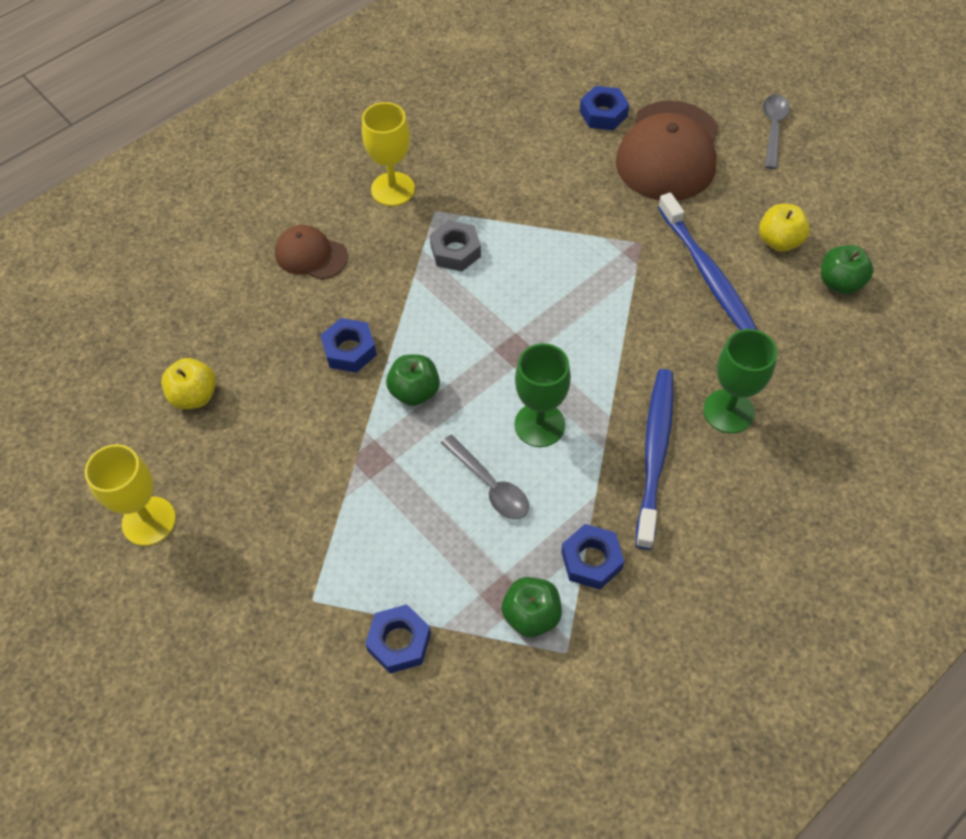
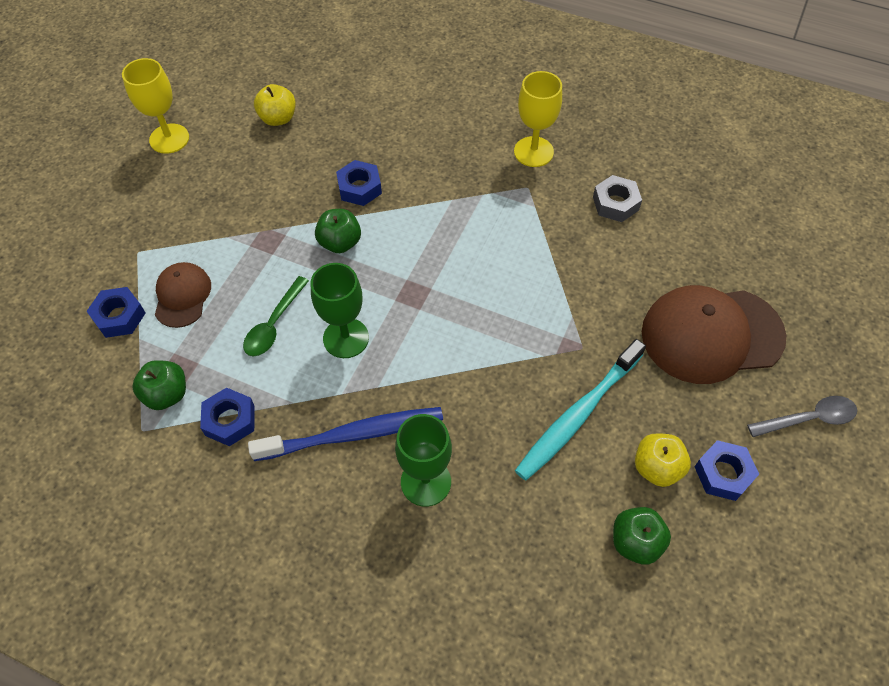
camera: 65 degrees right, 0 degrees up
(311, 255) = (437, 129): brown cap -> brown cap (182, 296)
(455, 251) = (493, 216): grey nut -> grey nut (615, 203)
(490, 485) = (274, 324): grey spoon -> green spoon
(603, 114) = (722, 266): blue nut -> blue nut (723, 474)
(707, 274) = (577, 415): blue toothbrush -> turquoise toothbrush

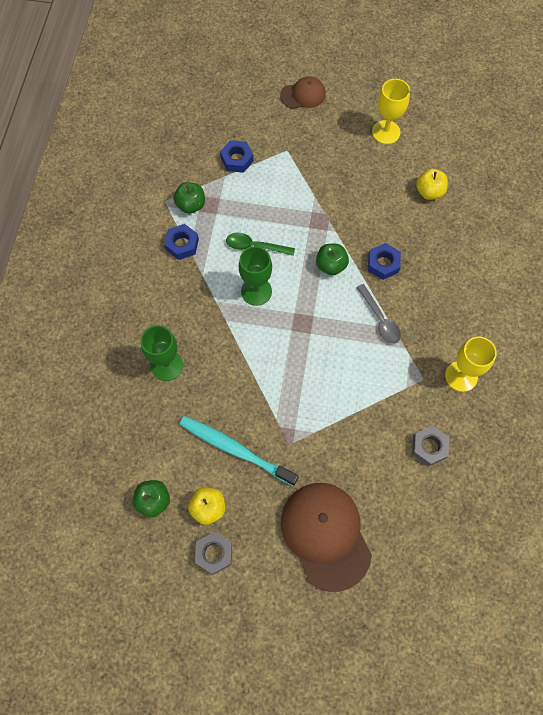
camera: 75 degrees right, 10 degrees up
(182, 296) = (261, 187): brown cap -> brown cap (303, 95)
(354, 435) = (189, 316): blue toothbrush -> none
(723, 474) = (214, 553): blue nut -> grey nut
(808, 419) = (272, 613): grey spoon -> grey spoon (380, 319)

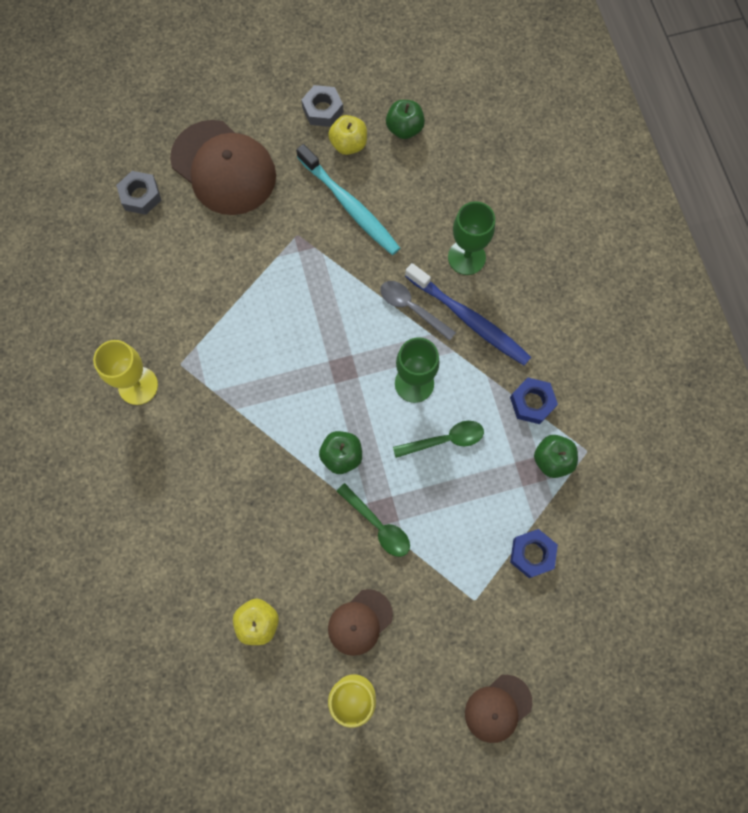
camera: 155 degrees right, 5 degrees up
(192, 318) = (469, 320): none -> blue toothbrush
(235, 449) = (350, 206): turquoise toothbrush -> turquoise toothbrush turned 45 degrees clockwise
(326, 214) = (378, 525): none -> green spoon
(364, 167) = (360, 622): none -> brown cap
(380, 319) = (255, 413): grey spoon -> grey spoon (411, 308)
(383, 264) = (279, 487): blue nut -> none
(429, 447) = (149, 293): grey nut -> grey nut (140, 196)

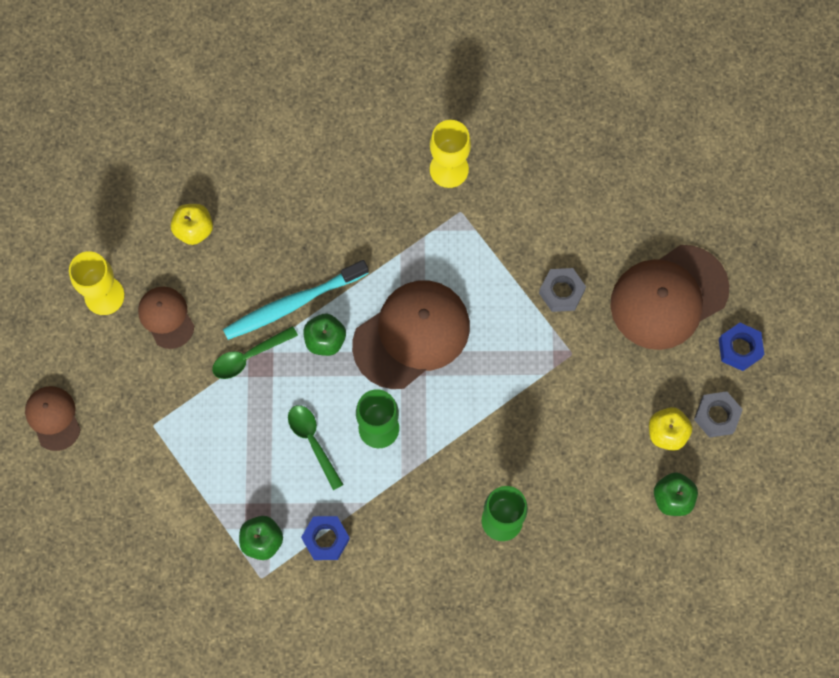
camera: 105 degrees right, 0 degrees up
(140, 196) = (655, 209): grey nut -> grey nut (561, 292)
(315, 377) = (411, 335): none -> brown cap
(350, 206) = (592, 415): turquoise toothbrush -> turquoise toothbrush (292, 304)
(411, 308) = (459, 448): grey spoon -> none
(445, 440) = (312, 442): green spoon -> green spoon turned 150 degrees clockwise
(469, 320) = (431, 503): blue toothbrush -> none
(532, 554) = (178, 492): blue nut -> blue nut (739, 348)

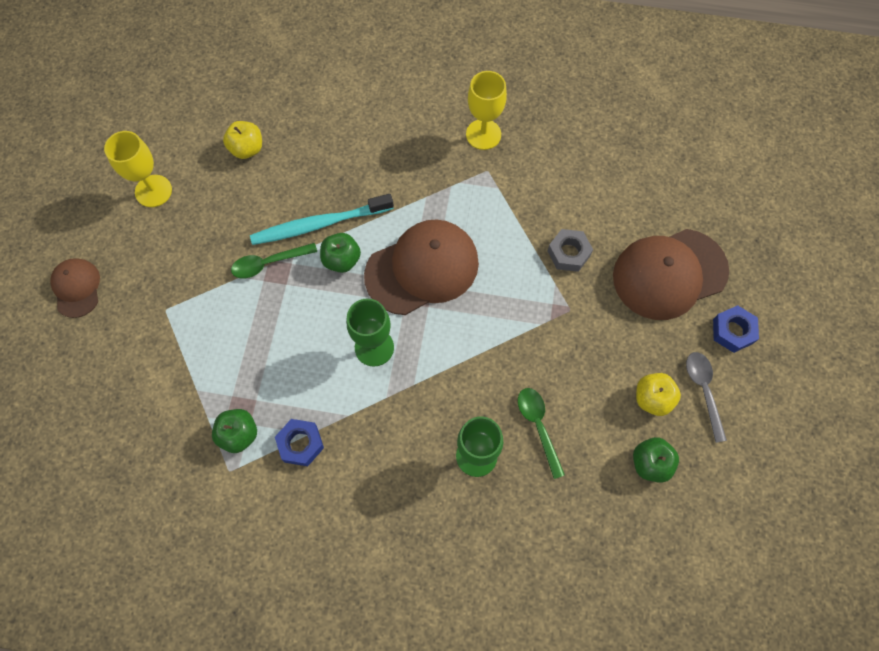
camera: 10 degrees right, 5 degrees down
(166, 317) = (203, 218): brown cap -> none
(312, 442) = (309, 349): green spoon -> green spoon (538, 426)
(716, 416) = (703, 391): grey nut -> grey spoon

